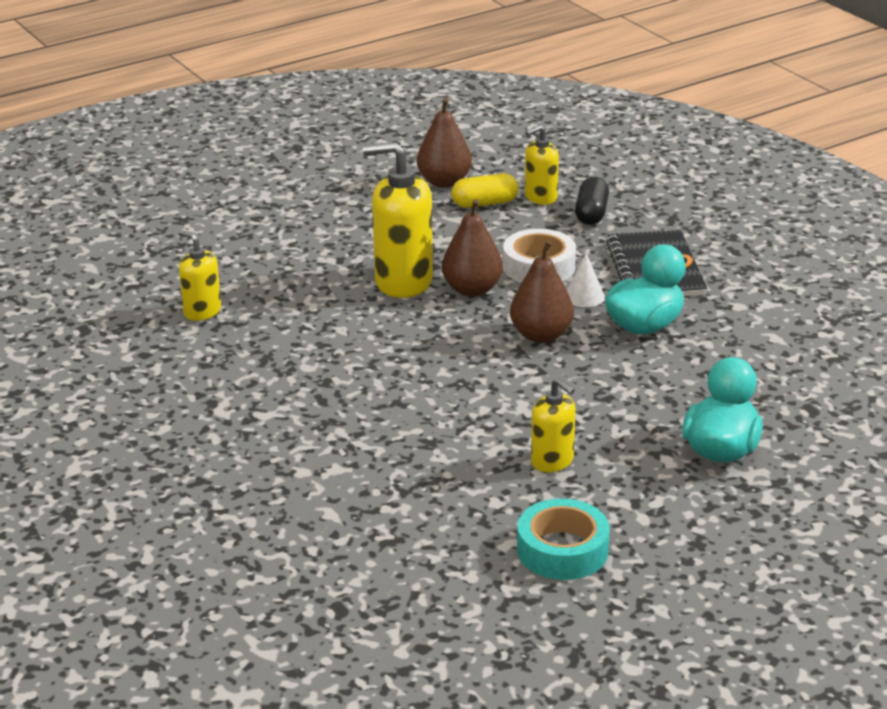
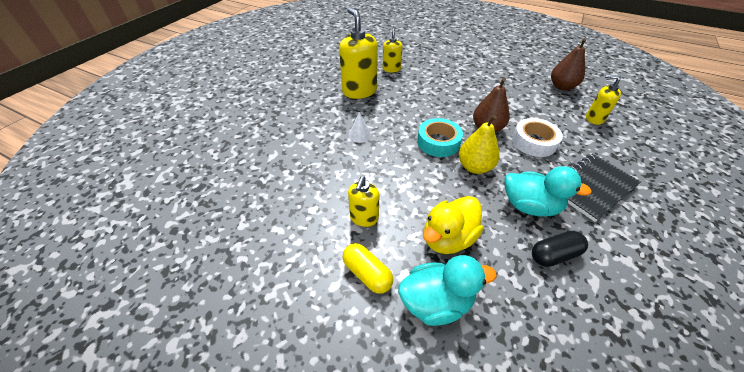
camera: 60 degrees right, 15 degrees up
(403, 281) = (468, 106): yellow soap dispenser -> yellow soap dispenser (359, 91)
(484, 203) = (562, 104): yellow capsule -> yellow capsule (367, 273)
(541, 335) = (474, 167): brown pear -> yellow pear
(562, 550) = (282, 257): turquoise tape -> turquoise tape (438, 142)
(584, 296) = (528, 169): white cone -> white cone (360, 135)
(591, 213) = (607, 141): black capsule -> black capsule (554, 254)
(642, 407) = (448, 238): none -> yellow duck

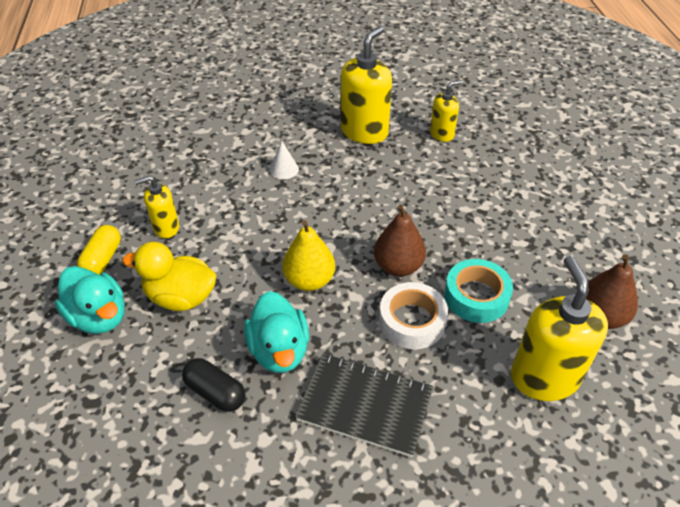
camera: 55 degrees right, 0 degrees up
(438, 142) = (328, 234): turquoise tape -> turquoise tape (476, 296)
(594, 118) = (544, 377): yellow soap dispenser -> yellow soap dispenser, size x1.78

